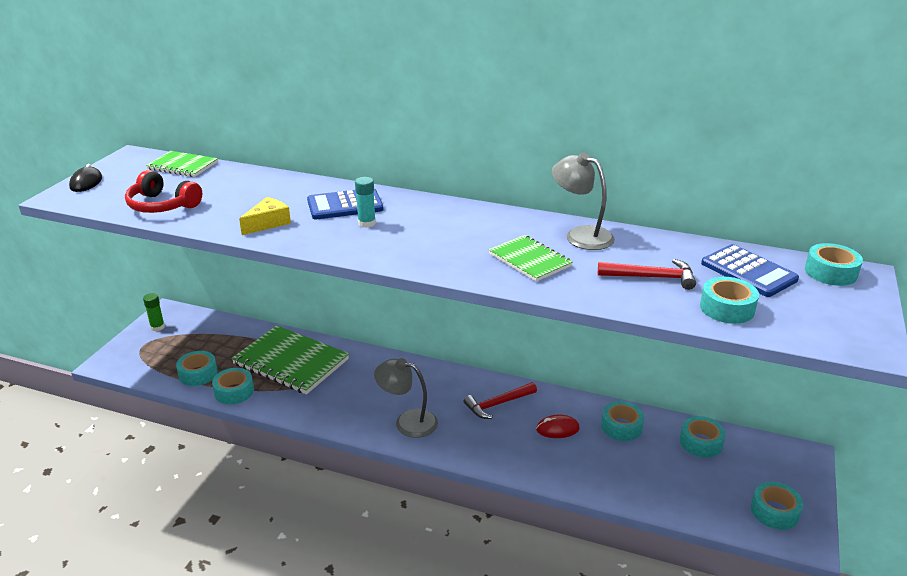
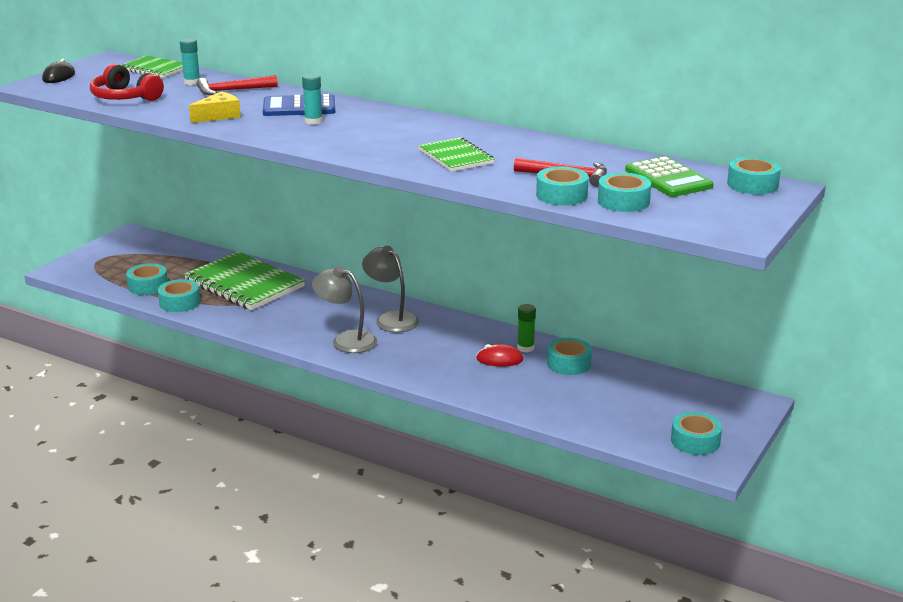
camera: 10 degrees right, 5 degrees down
(157, 327) = (117, 246): green glue stick -> green glue stick (525, 348)
(226, 180) = (192, 82): none -> turquoise glue stick
(498, 404) = (446, 335): red hammer -> red hammer (232, 91)
(580, 235) = (519, 143): grey lamp -> grey lamp (391, 319)
(700, 442) = (647, 383): turquoise tape -> turquoise tape (561, 195)
(748, 272) = (668, 178): blue calculator -> green calculator

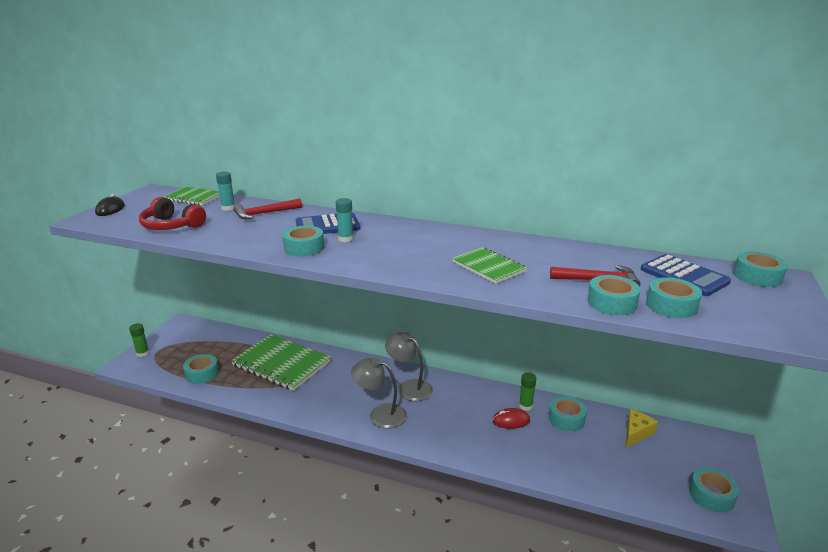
camera: 10 degrees left, 0 degrees up
(81, 261) = (142, 353): none -> green glue stick
(179, 302) = (231, 388): turquoise tape -> turquoise tape (304, 248)
(219, 116) = (260, 239): yellow cheese -> yellow cheese (636, 433)
(668, 178) = (684, 276): green calculator -> blue calculator

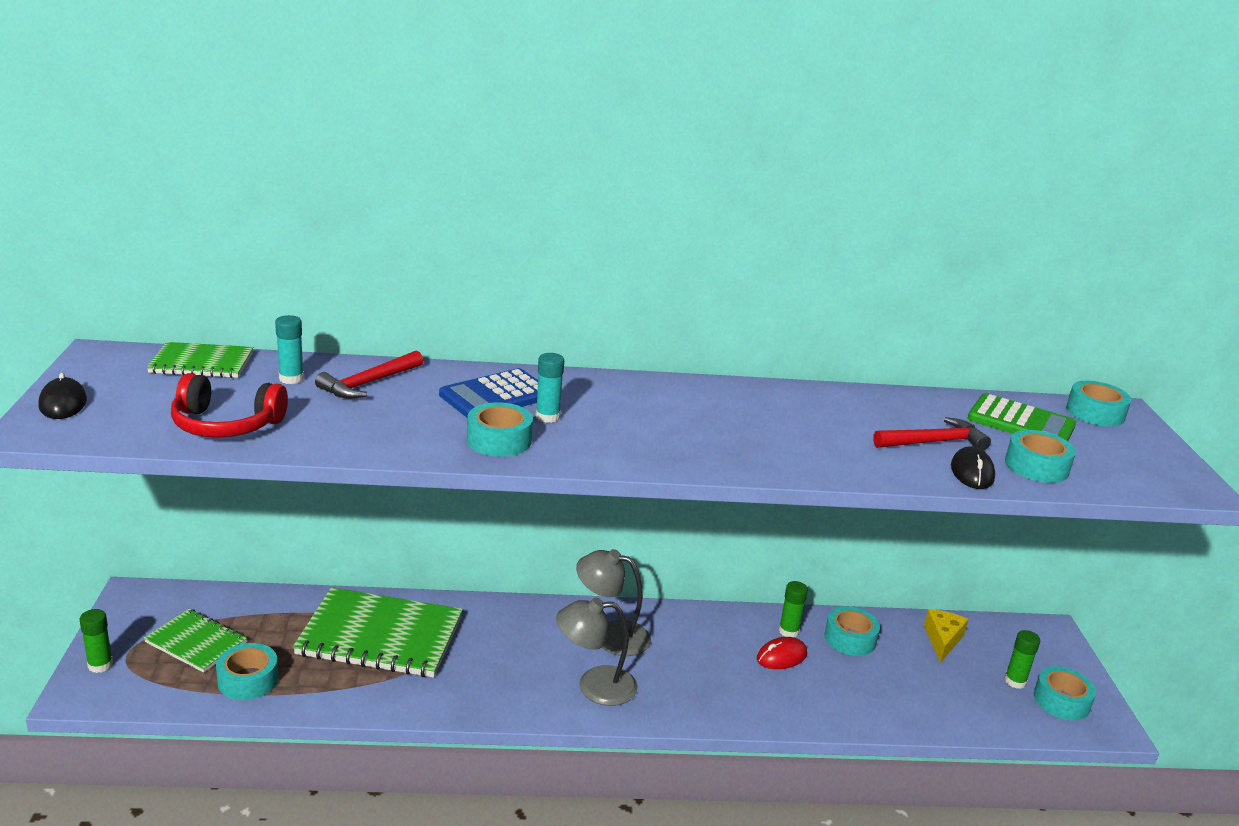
camera: 25 degrees left, 0 degrees up
(488, 267) = (787, 439): green notebook -> green notebook (196, 642)
(612, 303) = (972, 472): turquoise tape -> black mouse
(679, 473) = (1015, 681): none -> green glue stick
(684, 276) = (1021, 422): blue calculator -> green calculator

